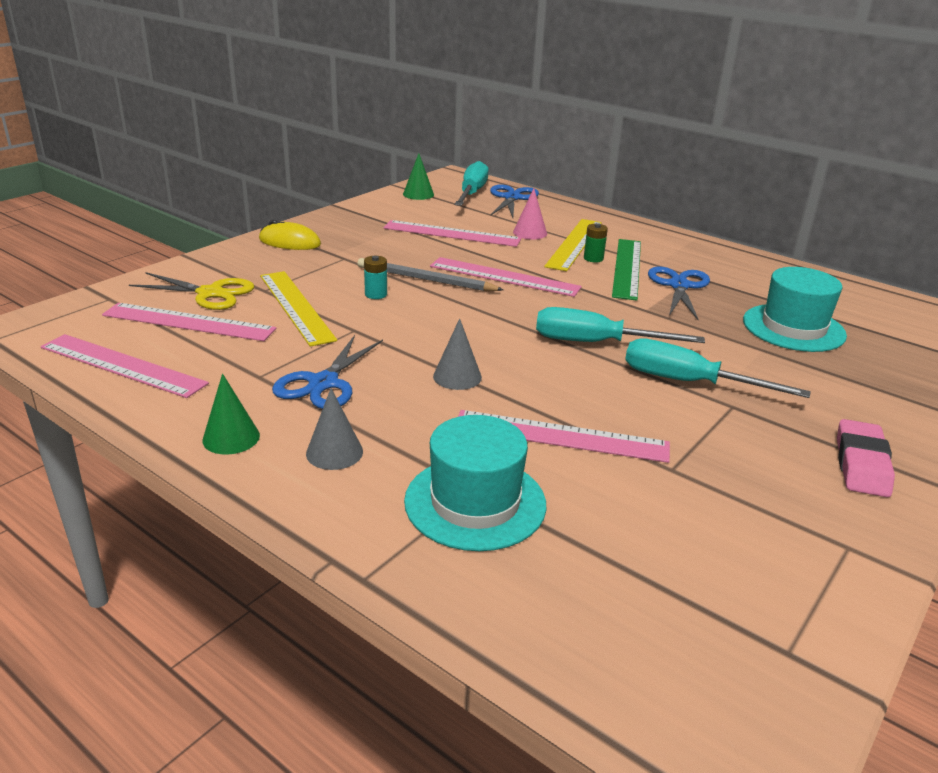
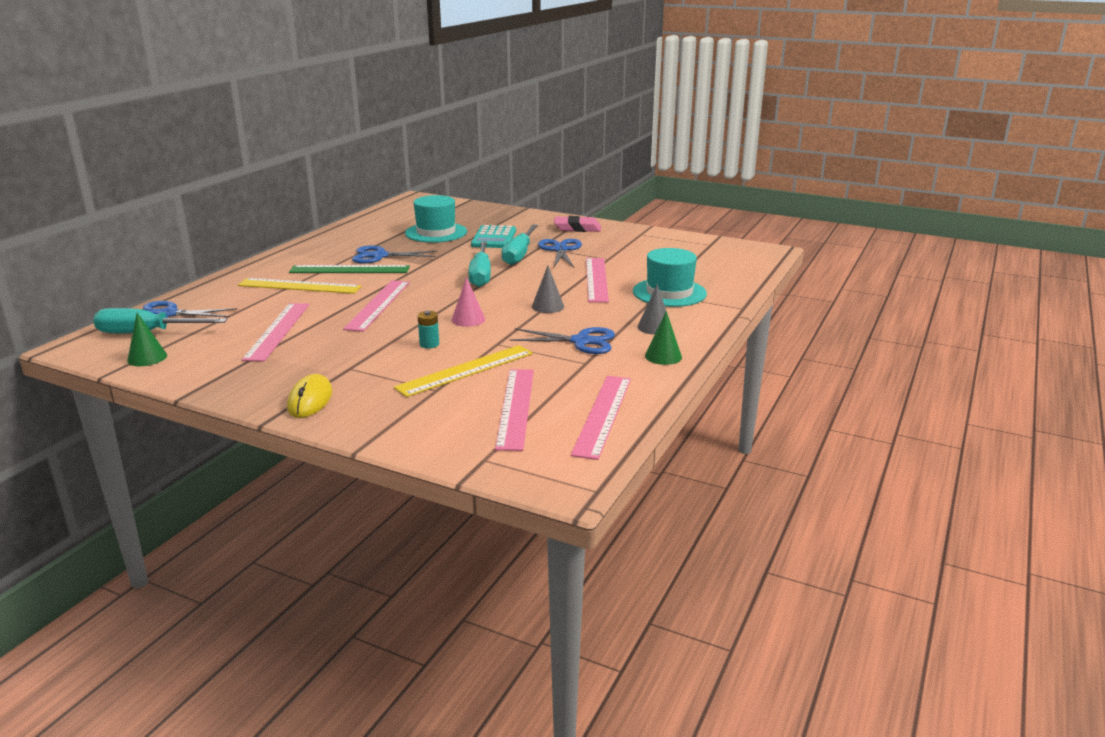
camera: 100 degrees left, 5 degrees down
(210, 293) = (453, 412): yellow scissors -> none
(425, 279) = (392, 330): grey pencil -> none
(530, 233) = (273, 302): pink cone -> pink cone (468, 319)
(593, 258) = (332, 279): green battery -> none
(719, 424) = (560, 250): none -> blue scissors
(776, 371) = (494, 238): none -> turquoise calculator

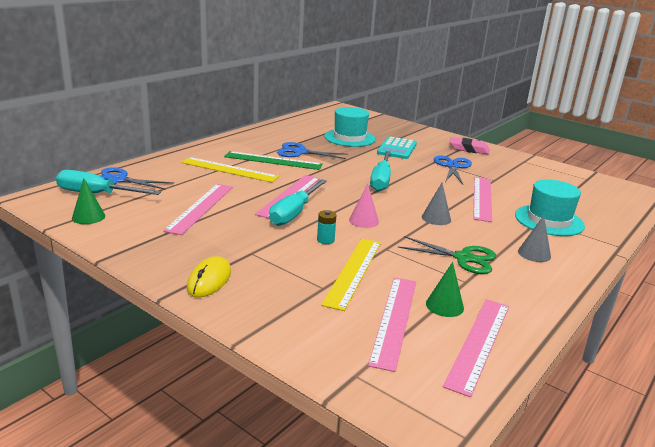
camera: 10 degrees right, 0 degrees up
(465, 370) = (353, 271): yellow ruler -> yellow ruler turned 45 degrees counterclockwise
(519, 255) = (416, 166): turquoise screwdriver -> turquoise screwdriver (294, 213)
(581, 341) = (463, 258): blue scissors -> green scissors
(663, 356) = (542, 286): green cone -> green cone (444, 305)

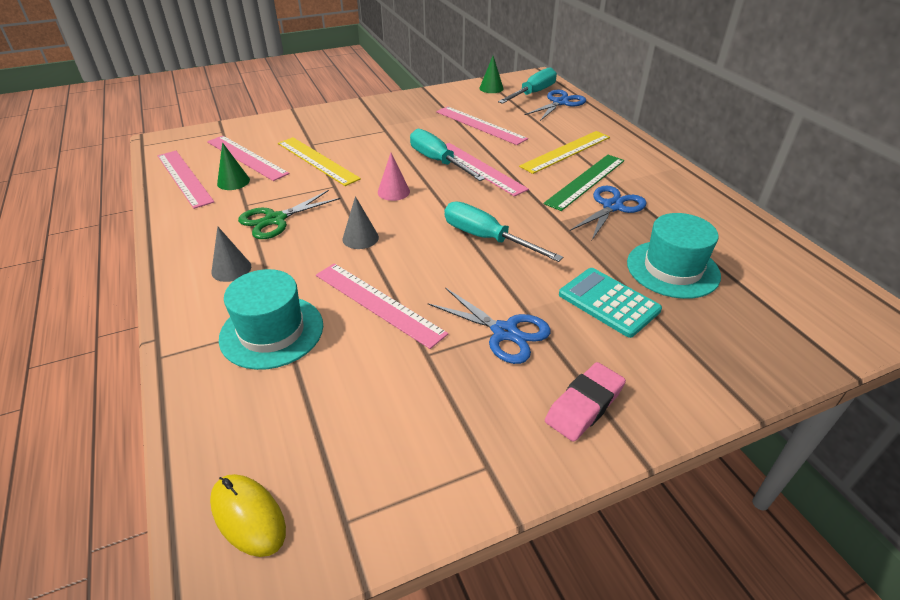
camera: 120 degrees right, 15 degrees up
(209, 280) = (363, 111): yellow mouse -> yellow mouse (248, 516)
(325, 240) = (376, 163): turquoise battery -> none

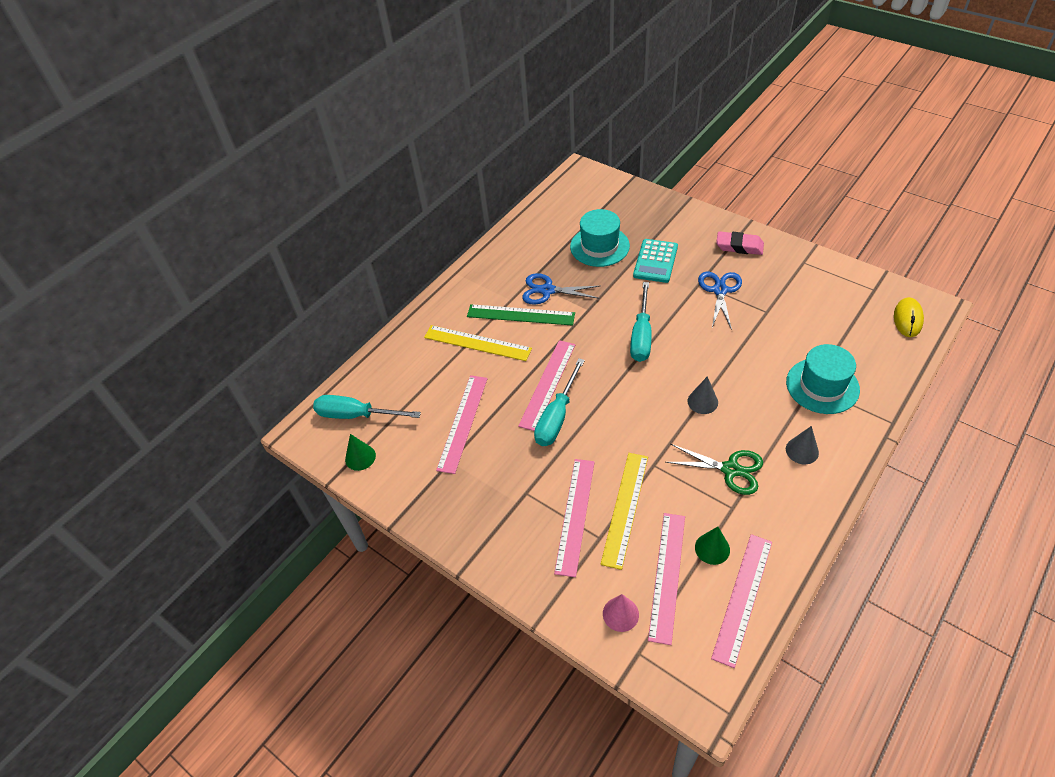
camera: 115 degrees left, 10 degrees up
(378, 303) = (752, 353): pink ruler -> pink ruler (575, 515)
(393, 192) = (628, 419): pink cone -> pink cone (620, 614)
(560, 103) = (370, 384): blue scissors -> none

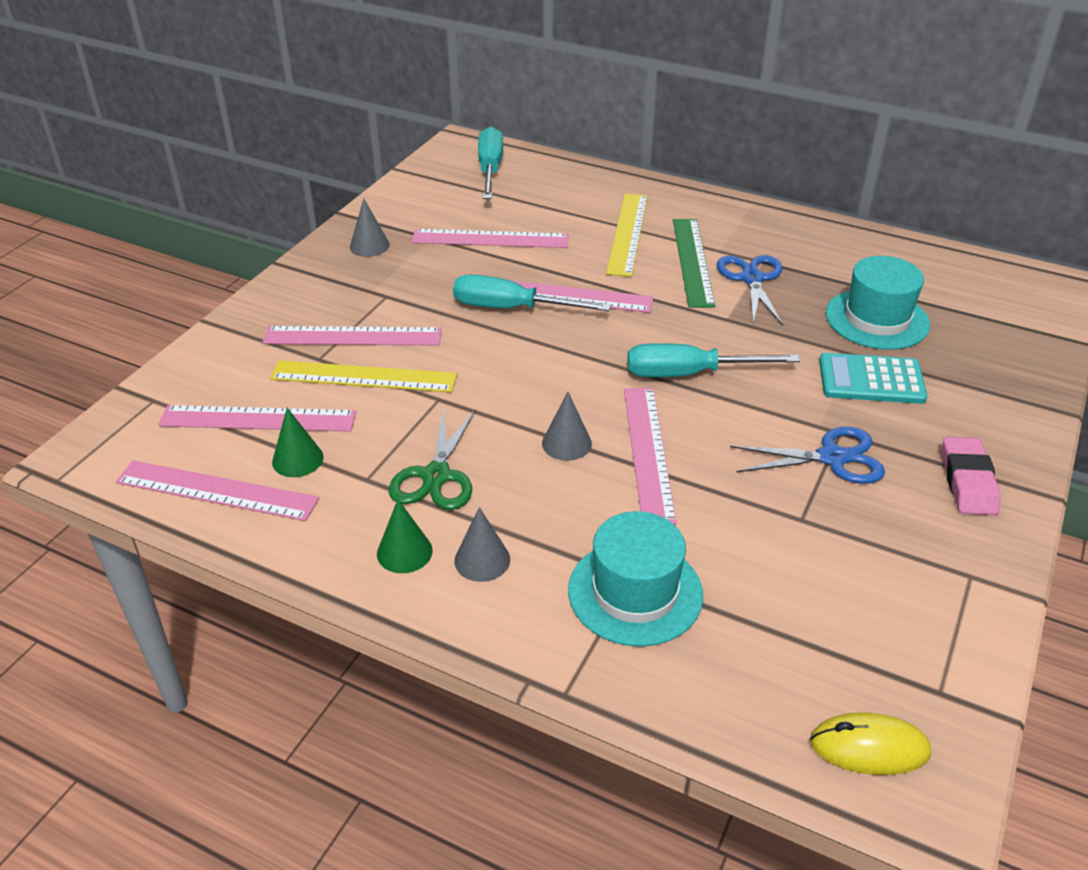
camera: 75 degrees right, 10 degrees down
(360, 457) = (430, 181): green cone -> green cone (404, 552)
(451, 503) = (369, 245): none -> grey cone
(620, 614) = (208, 382): pink cone -> none
(712, 365) = (648, 452): none -> pink ruler

